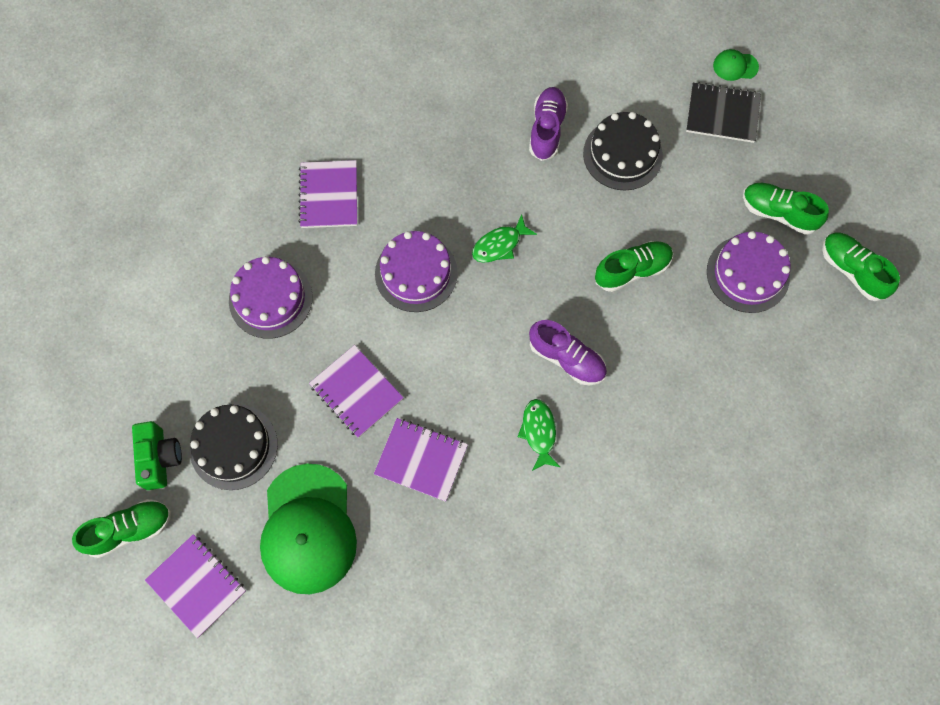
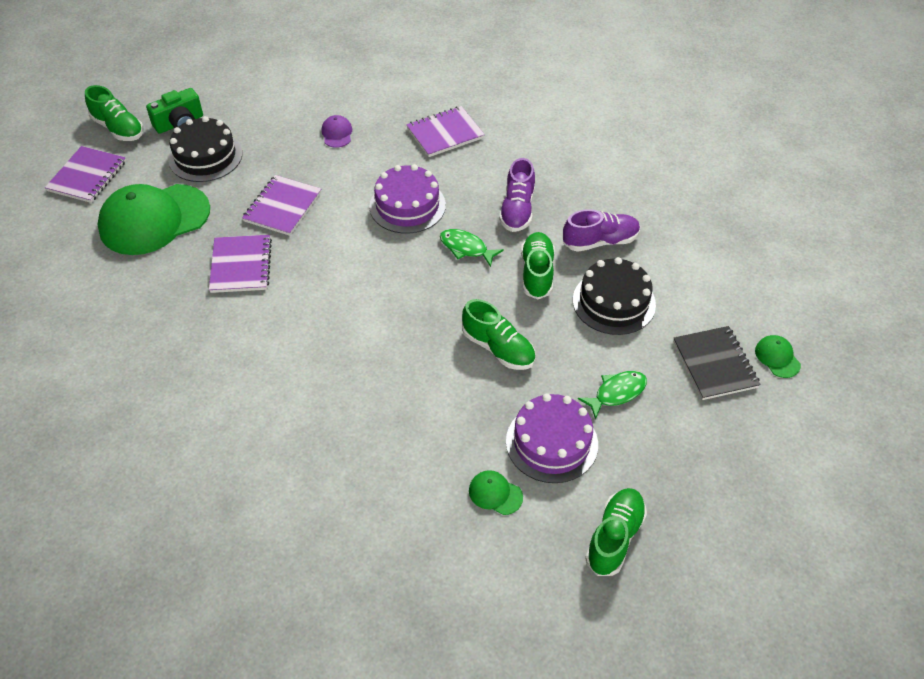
camera: 65 degrees right, 20 degrees down
(270, 299) = (337, 133): purple cake -> purple cap
(539, 432) = (301, 334): green fish -> green fish (617, 393)
(567, 358) = (382, 330): purple shoe -> purple shoe (517, 210)
(778, 213) = (637, 447): green shoe -> green shoe (537, 273)
(779, 339) = (495, 493): none -> green cap

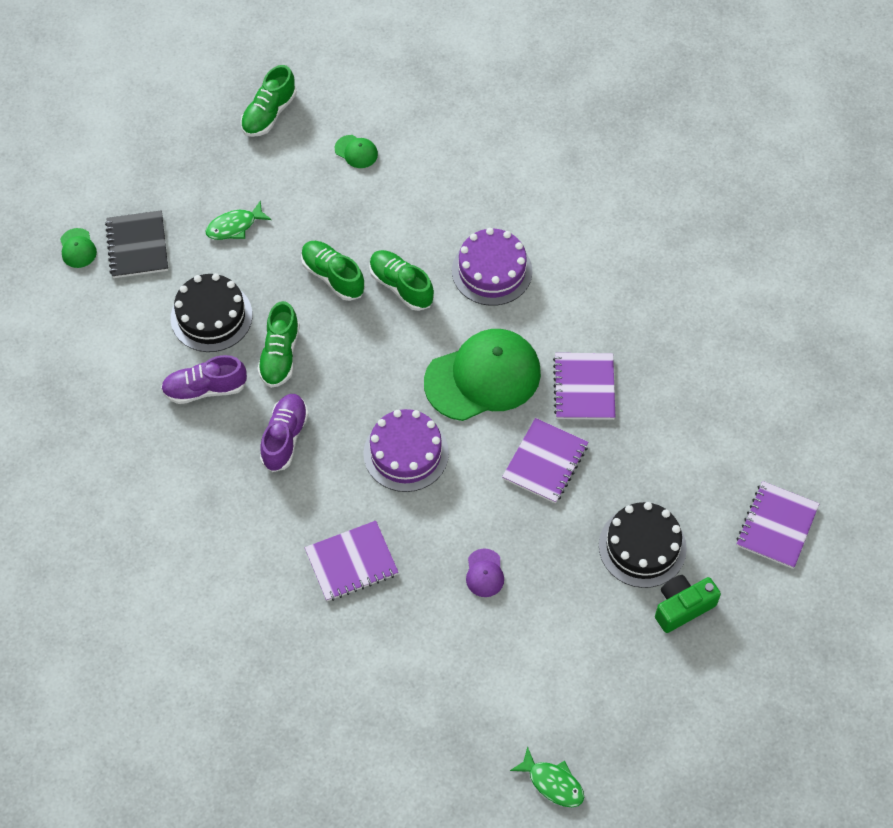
camera: 175 degrees left, 10 degrees up
(118, 128) = (758, 604): green shoe -> green shoe (401, 286)
(154, 219) = (686, 455): green cap -> green cap (483, 377)
(466, 248) = (348, 391): green fish -> green fish (553, 783)
(551, 442) = (302, 188): purple cake -> purple cake (492, 271)

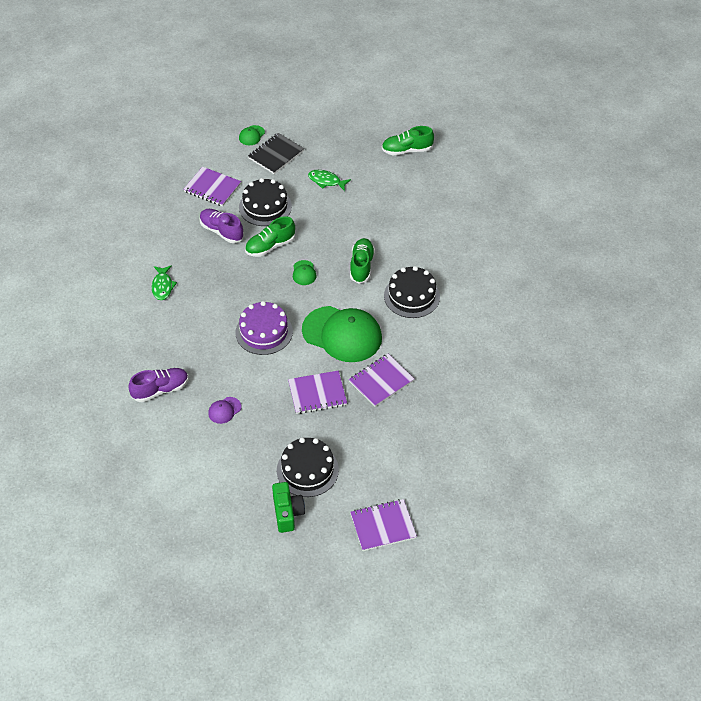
camera: 50 degrees right, 10 degrees down
(285, 438) = (224, 279): purple shoe -> purple shoe (160, 390)
(333, 276) = (338, 236): green shoe -> none
(351, 562) = (179, 351): purple notebook -> purple notebook (212, 188)
(356, 152) = (423, 196): green cap -> green cap (304, 273)
(492, 271) = (411, 296): purple cake -> black cake
(553, 783) = (126, 519): green fish -> green fish (162, 286)
(682, 607) = (287, 513): green camera -> green camera turned 60 degrees clockwise

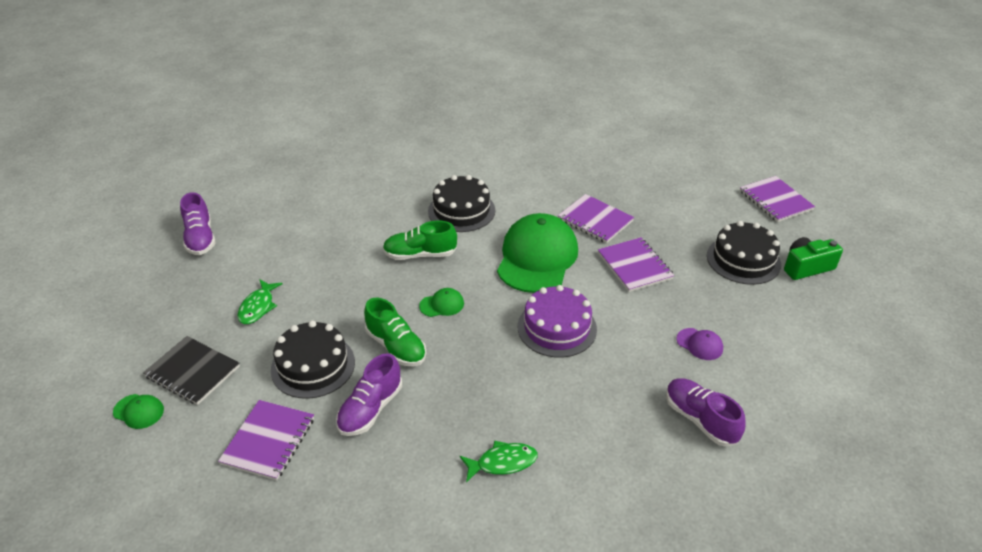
camera: 100 degrees left, 10 degrees down
(407, 150) = (200, 238): green shoe -> purple shoe

